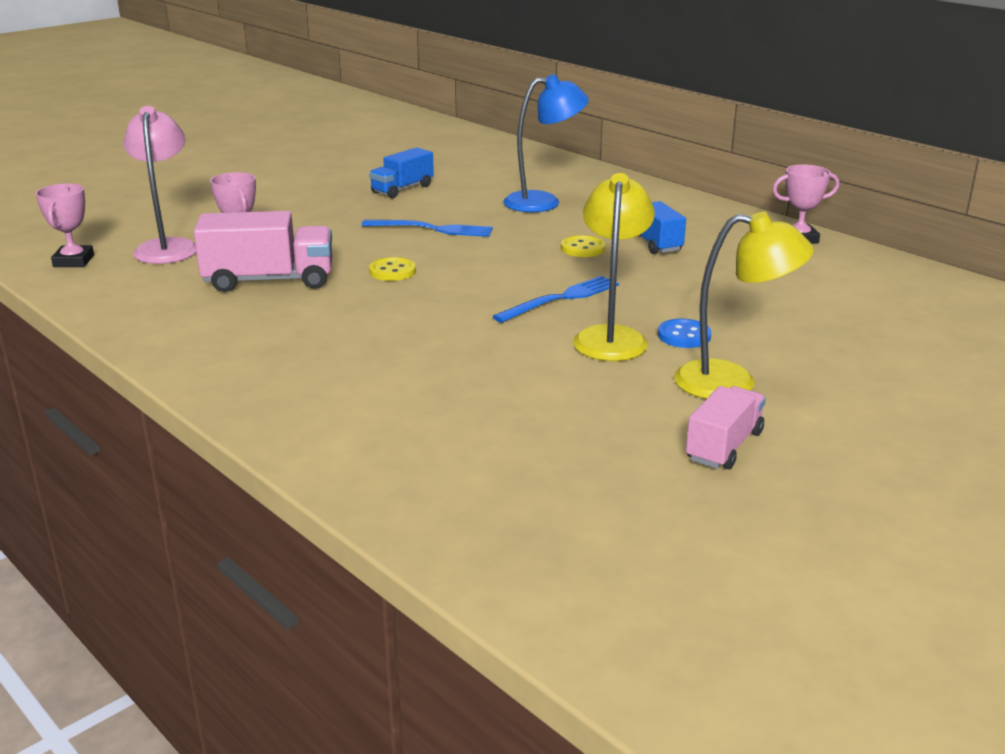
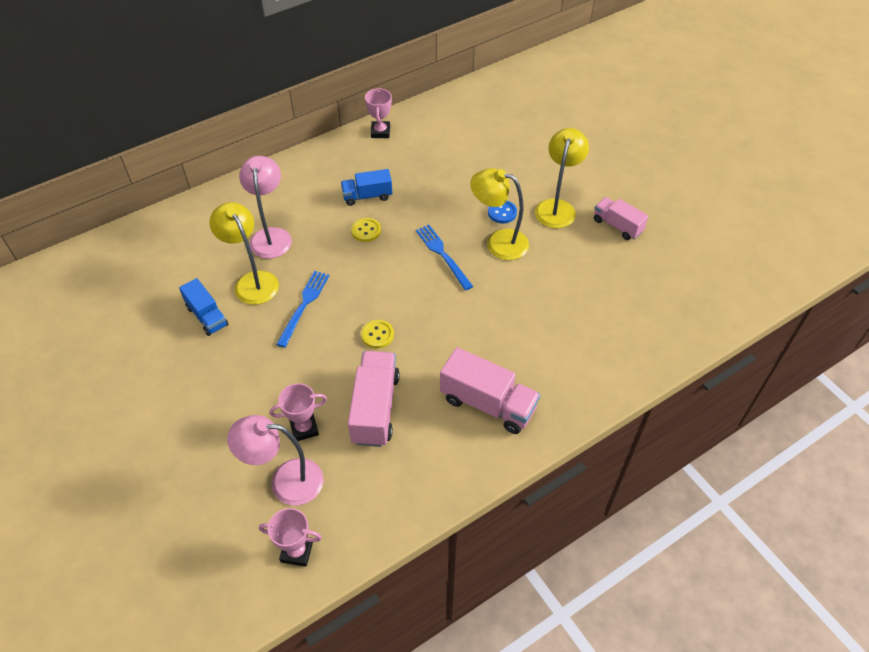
camera: 80 degrees left, 25 degrees up
(276, 349) = (488, 403): none -> pink truck
(463, 202) = (252, 281): none -> yellow lamp
(543, 202) = (271, 236): blue lamp -> pink lamp

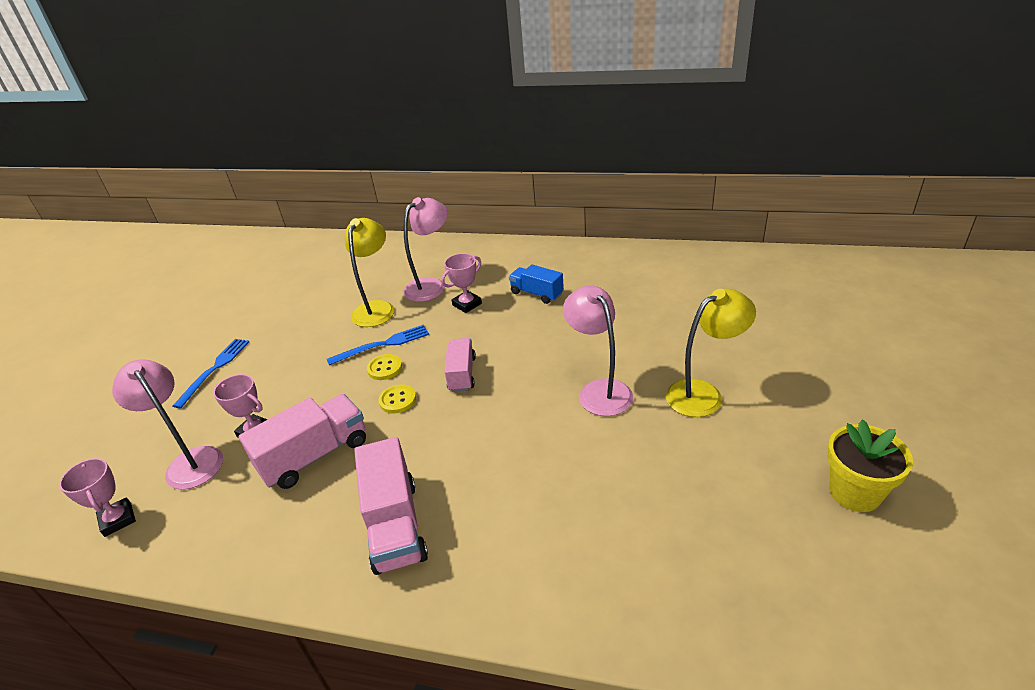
camera: 50 degrees right, 15 degrees down
(207, 316) = (320, 314): blue truck -> none
(366, 231) = (500, 318): yellow button -> yellow button (385, 368)
(380, 132) = (612, 253): pink trophy -> pink trophy (467, 304)
(443, 255) = (535, 371): blue fork -> blue fork (214, 369)
(498, 242) = (599, 390): yellow lamp -> pink lamp
(502, 212) = (637, 367): blue button -> none
(617, 226) = (755, 451): pink truck -> pink truck (462, 374)
(679, 219) = (854, 492): none -> yellow flower pot

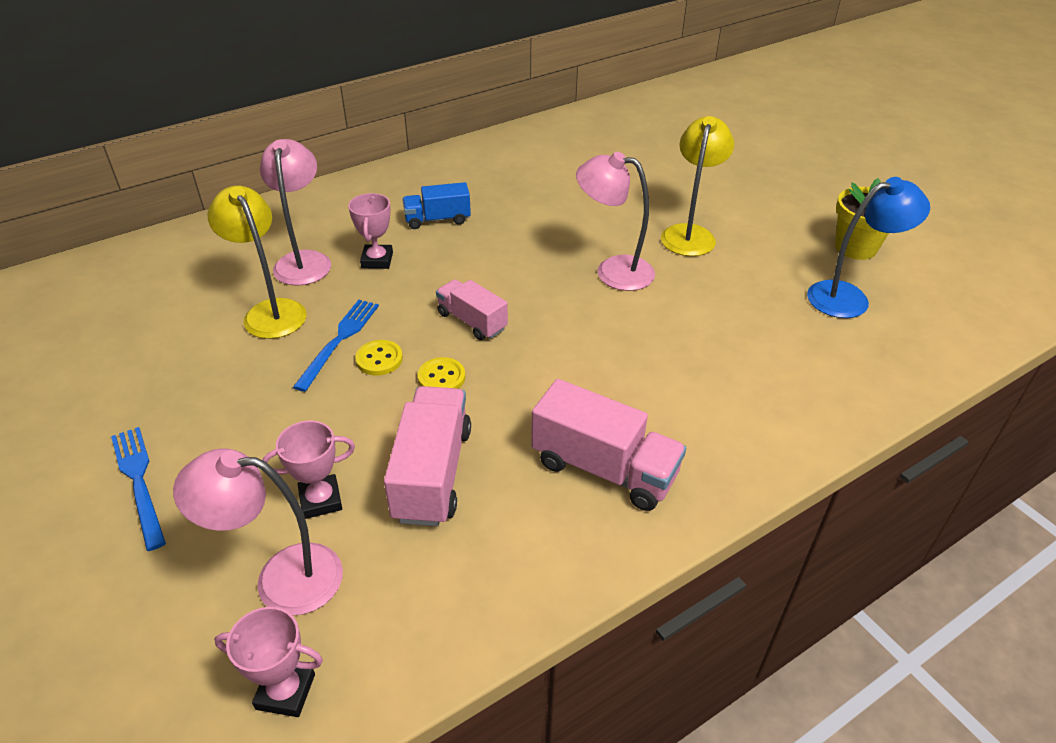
camera: 50 degrees left, 5 degrees up
(774, 533) = (849, 297): none -> blue lamp

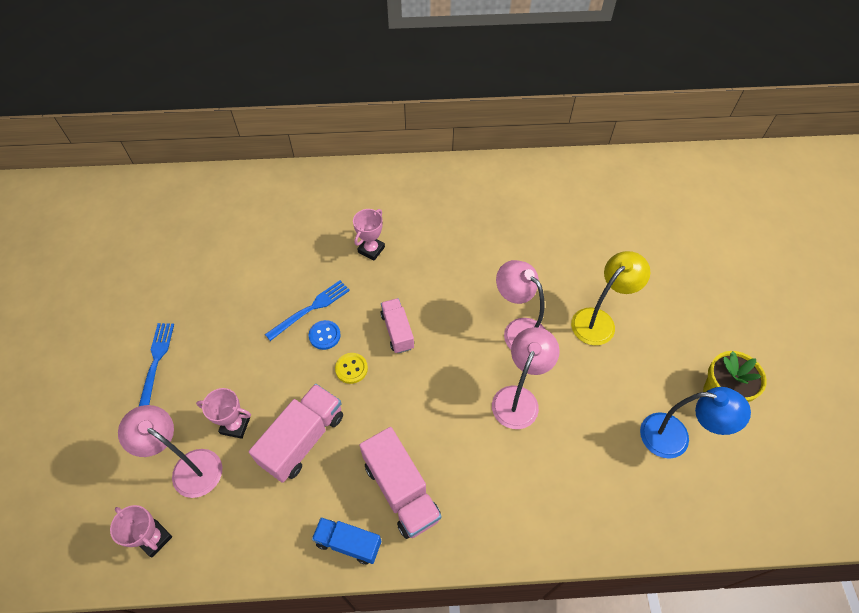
camera: 30 degrees right, 15 degrees up
(270, 311) = (285, 265): yellow lamp -> none
(304, 260) = (328, 230): pink lamp -> pink lamp (519, 398)
(379, 359) = (324, 335): yellow button -> blue button
(437, 219) = (431, 229): blue truck -> blue truck (348, 543)

